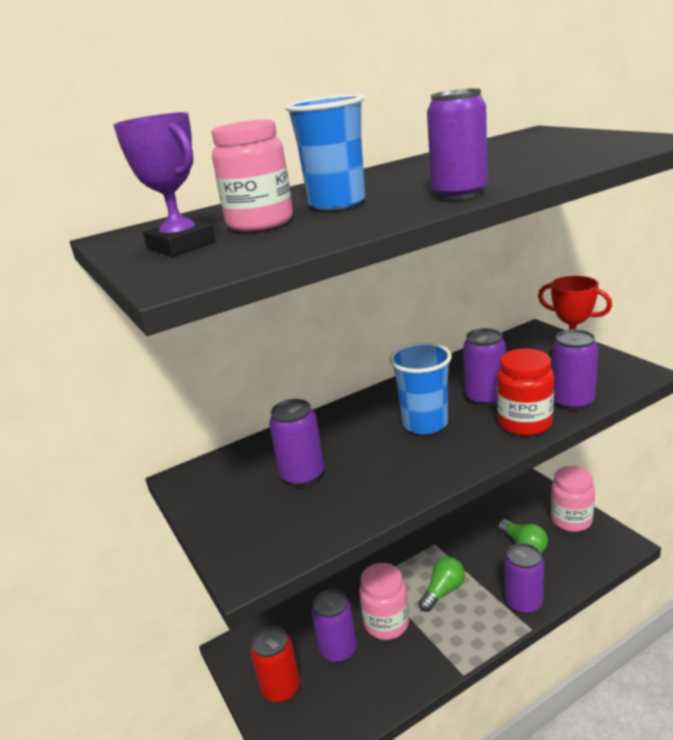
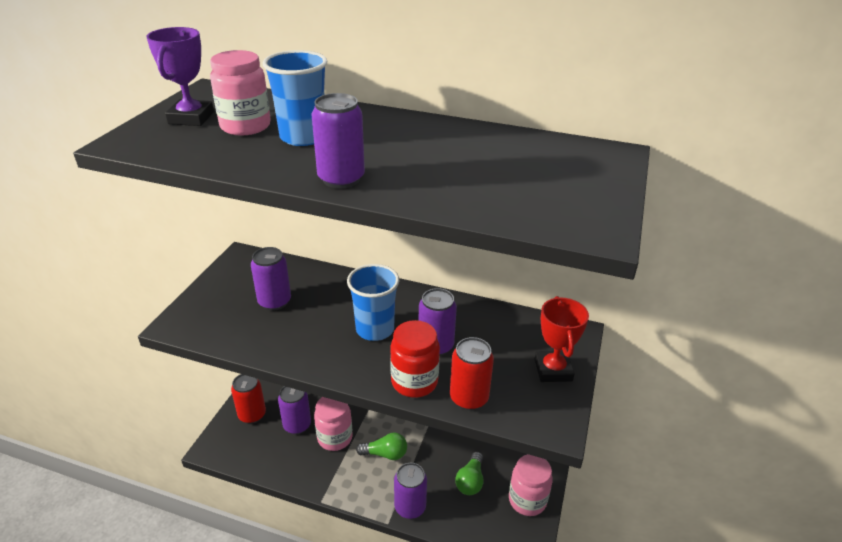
camera: 45 degrees right, 10 degrees up
(572, 402) = (469, 398): purple can -> red can

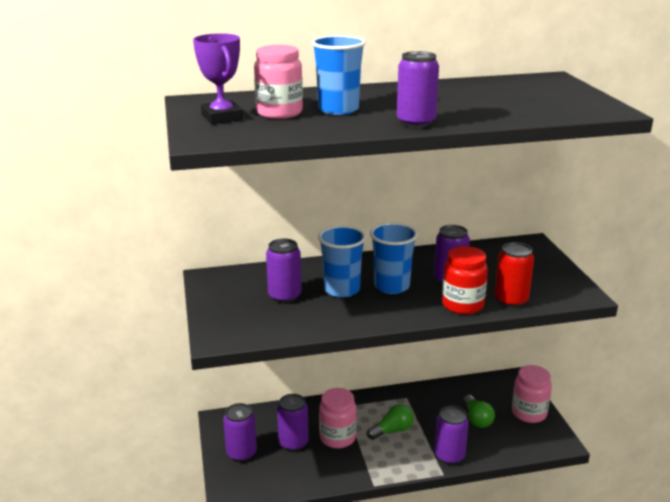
camera: 30 degrees left, 10 degrees down
(252, 415) = (241, 453): red can -> purple can
(328, 314) = (342, 290): none -> blue cup
(553, 370) = (544, 267): red trophy -> none

